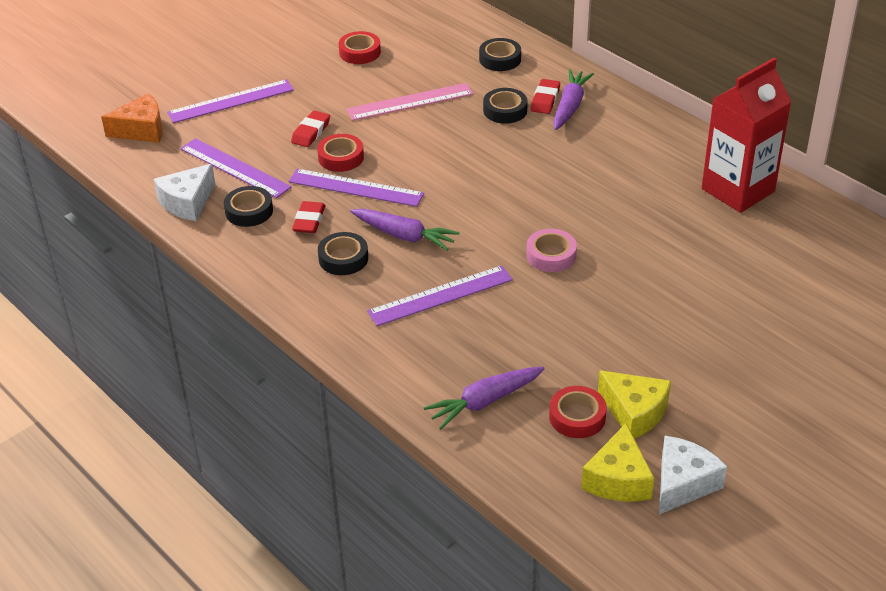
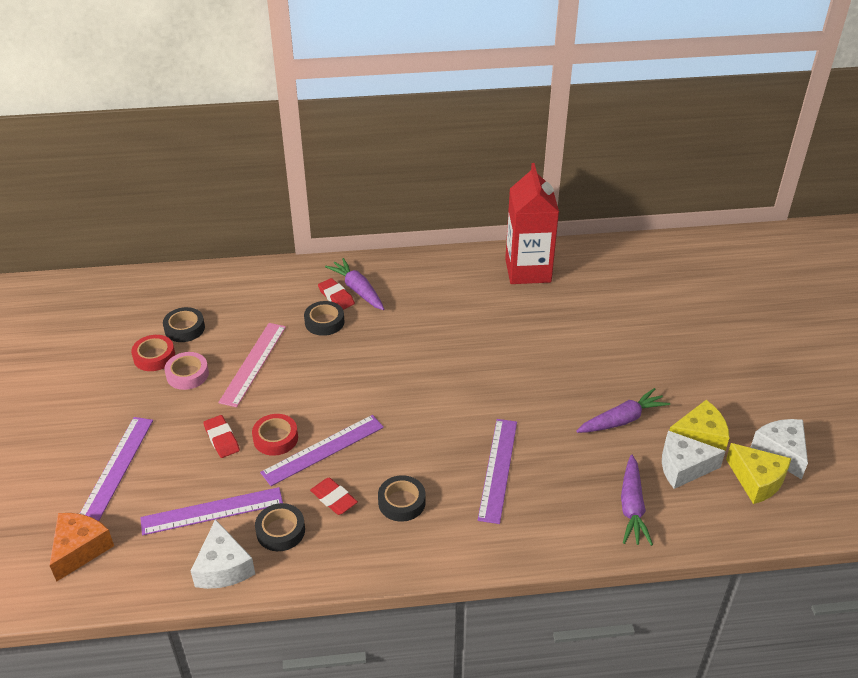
camera: 55 degrees left, 0 degrees up
(404, 236) = (410, 452): purple carrot -> purple carrot (622, 420)
(500, 59) = (261, 291): black tape -> black tape (184, 328)
(551, 255) = (508, 388): pink tape -> pink tape (187, 374)
(577, 417) = (683, 467): red tape -> white cheese

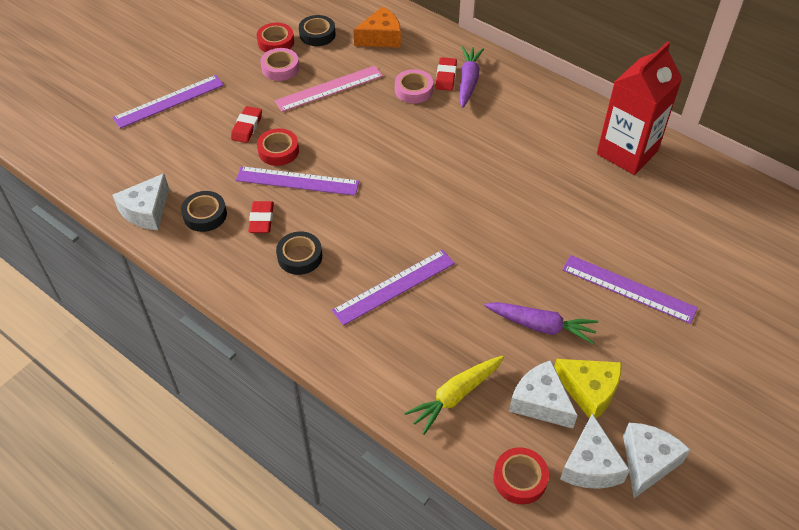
camera: 45 degrees right, 10 degrees up
(80, 549) = (91, 138): orange cheese -> orange cheese (381, 38)
(212, 511) = (184, 170): purple ruler -> purple ruler (628, 288)
(324, 322) = (413, 90): black tape -> pink tape
(632, 507) = (455, 396): purple carrot -> yellow carrot
(733, 523) = (520, 478): none -> red tape
(757, 480) = (590, 465): yellow cheese -> white cheese

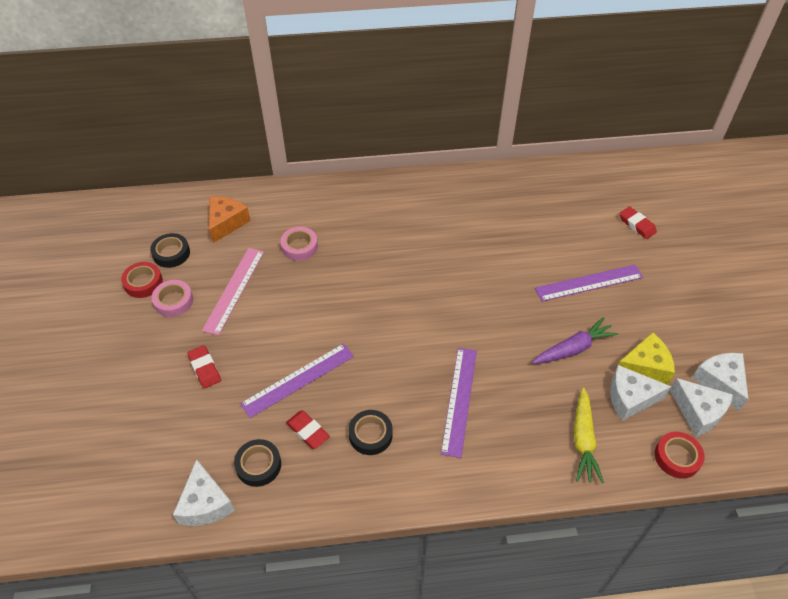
camera: 45 degrees left, 0 degrees up
(169, 101) = (108, 398): purple ruler -> none
(278, 151) = (254, 368): red tape -> none
(446, 76) = (310, 220): red eraser -> red eraser (637, 225)
(468, 81) = (330, 213): purple carrot -> none
(627, 152) = (486, 193): red carton -> none

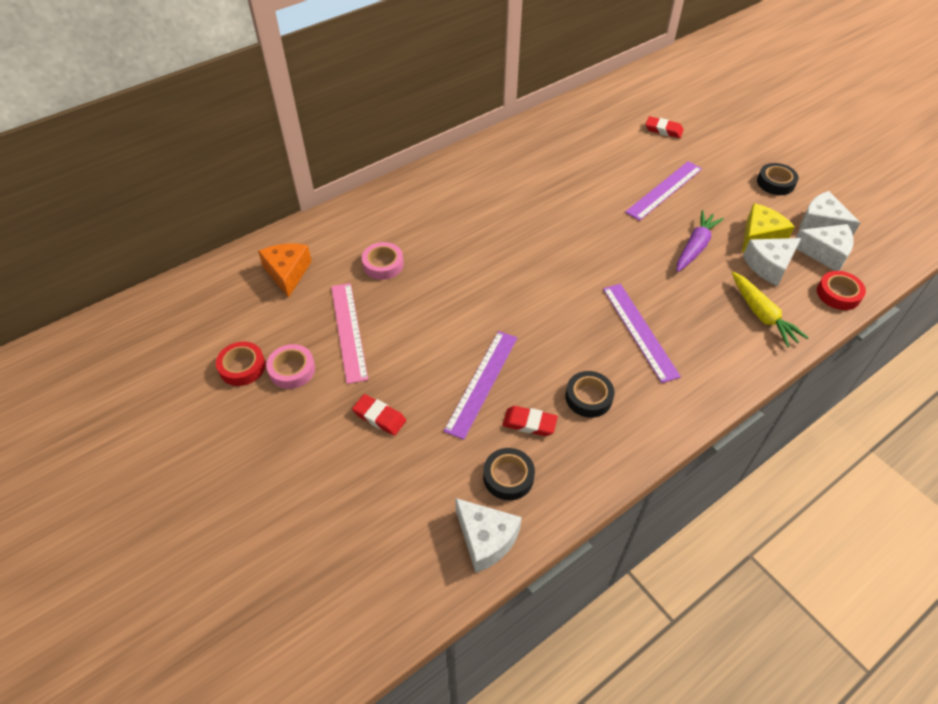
camera: 30 degrees left, 0 degrees up
(171, 253) = (250, 326): black tape -> black tape (775, 183)

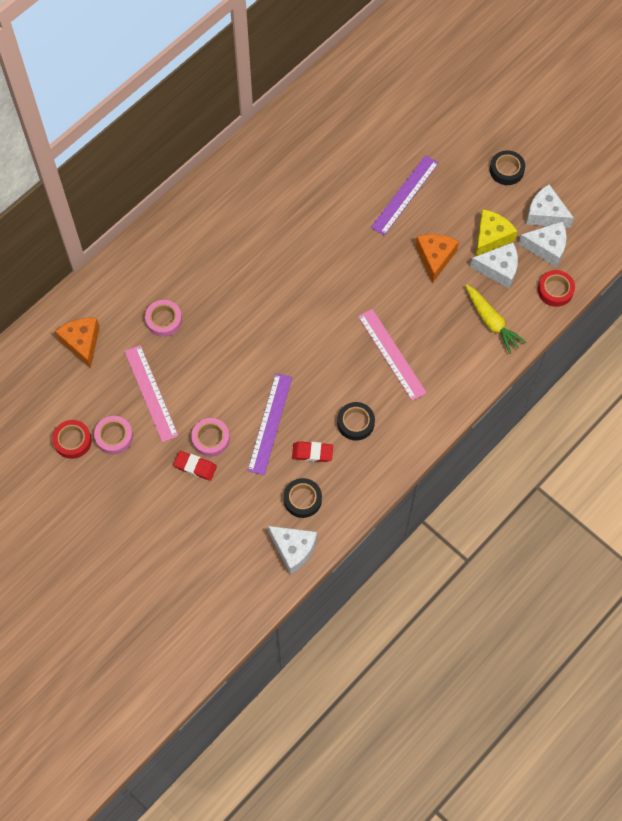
camera: 10 degrees left, 15 degrees up
(406, 389) = (210, 439): none -> pink tape
(640, 331) = (392, 354): purple ruler -> pink ruler
(663, 130) = (400, 116): red eraser -> none
(695, 247) = (435, 258): purple carrot -> orange cheese
(769, 266) = (498, 269): white cheese -> white cheese turned 135 degrees counterclockwise

